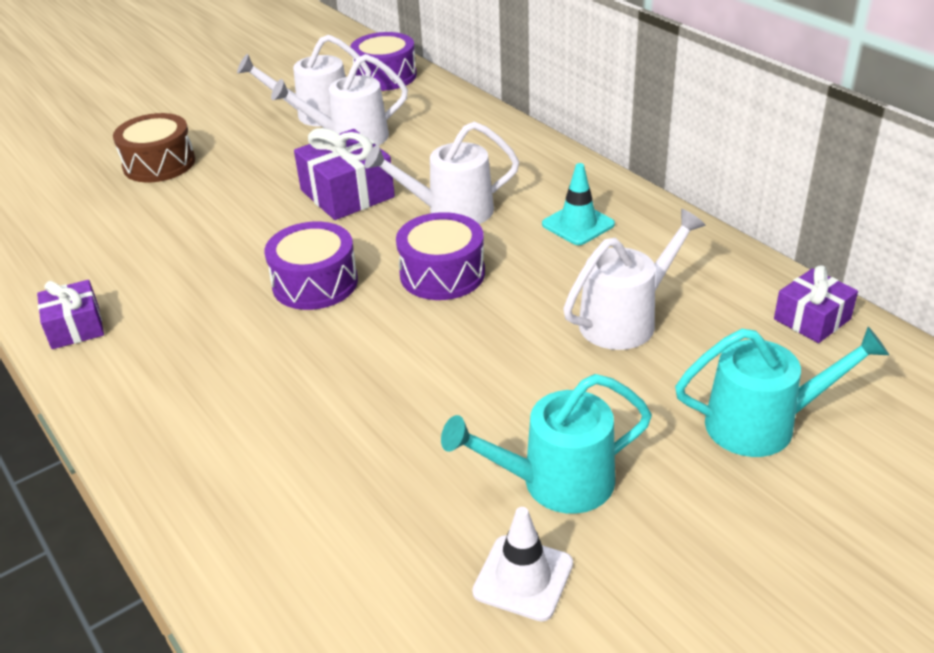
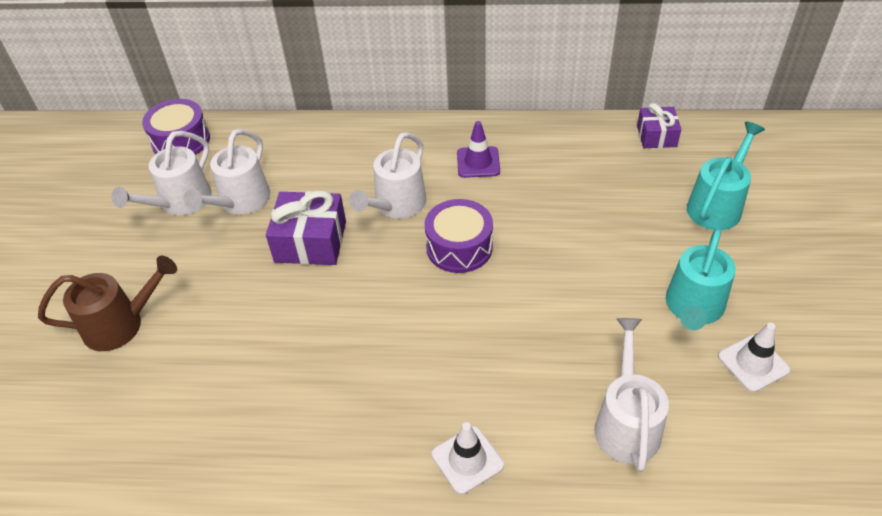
camera: 50 degrees left, 10 degrees up
(75, 327) = (295, 478): purple gift -> none
(159, 164) = (121, 324): brown drum -> brown watering can
(175, 415) = (467, 460): none -> white traffic cone
(315, 283) = (398, 313): purple drum -> none
(578, 224) = (478, 162): turquoise traffic cone -> purple traffic cone
(626, 319) = (587, 199): white watering can -> white watering can (626, 422)

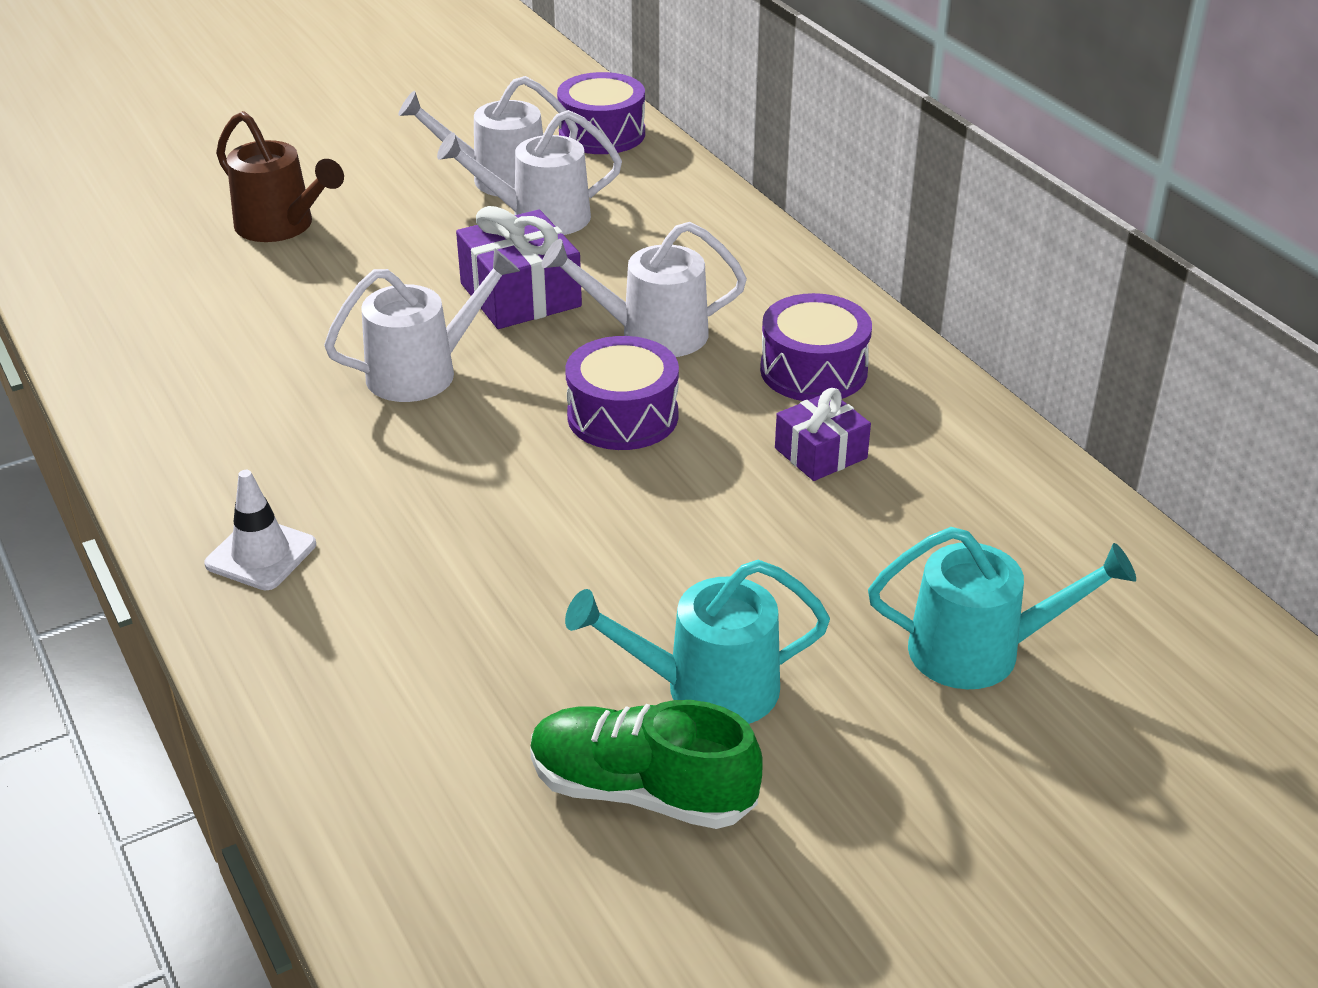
camera: 55 degrees right, 10 degrees down
(478, 162) = (813, 370): purple traffic cone -> purple drum
(626, 422) = (421, 681): white watering can -> white watering can (424, 371)
(656, 136) = (1083, 529): purple gift -> purple gift (820, 453)
(753, 363) = (642, 791): white traffic cone -> green shoe

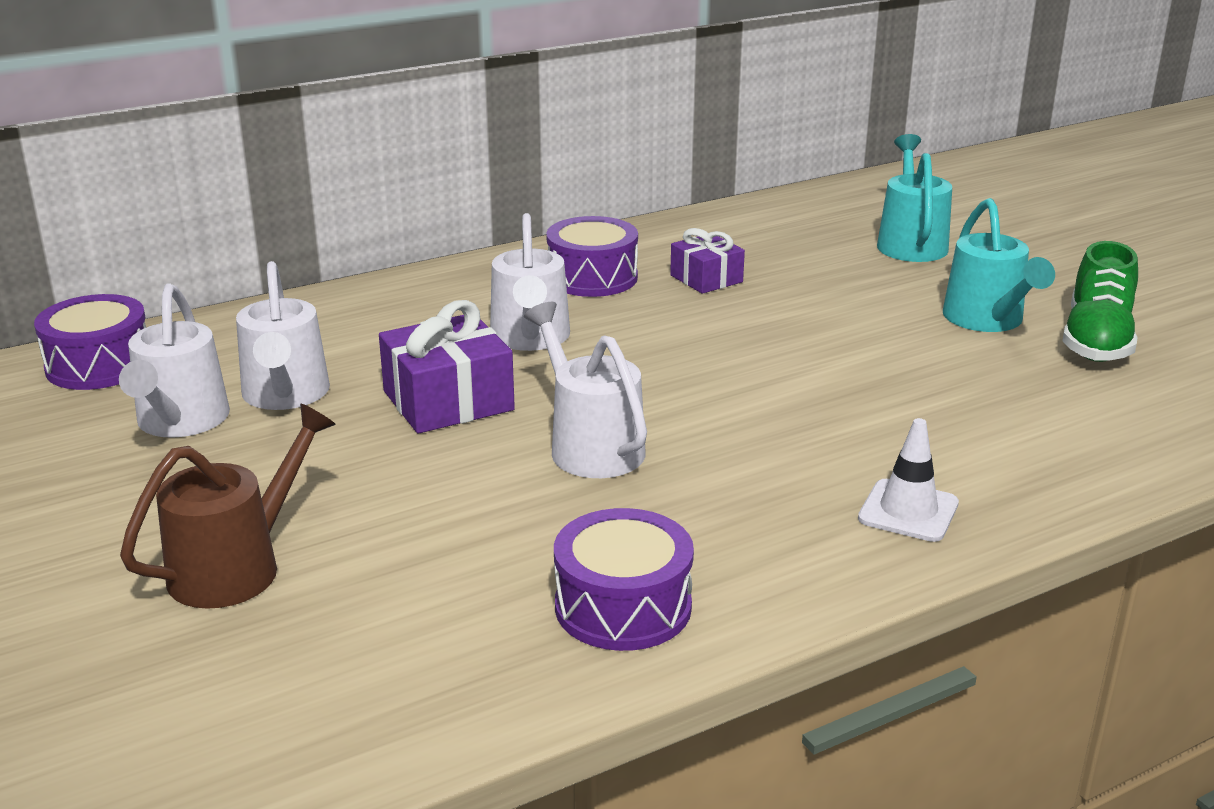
camera: 90 degrees left, 10 degrees down
(622, 416) = (662, 350): purple drum -> purple drum (623, 606)

